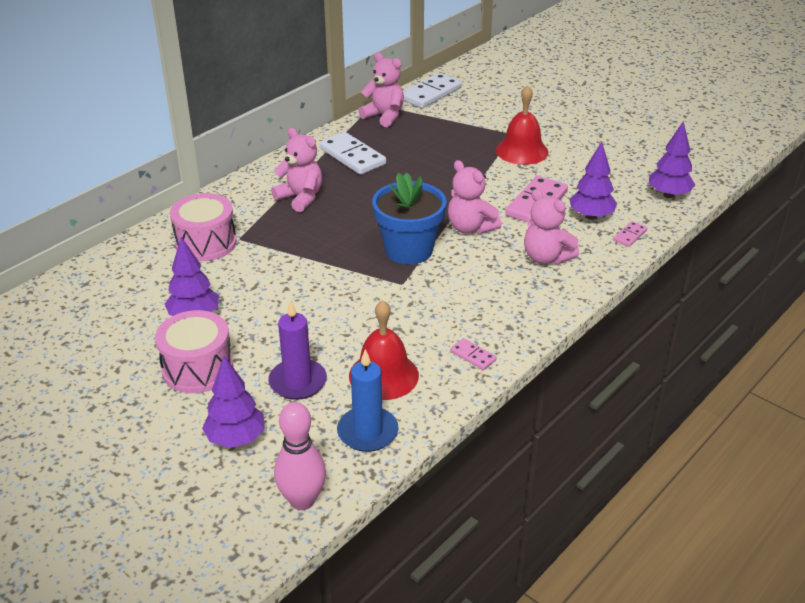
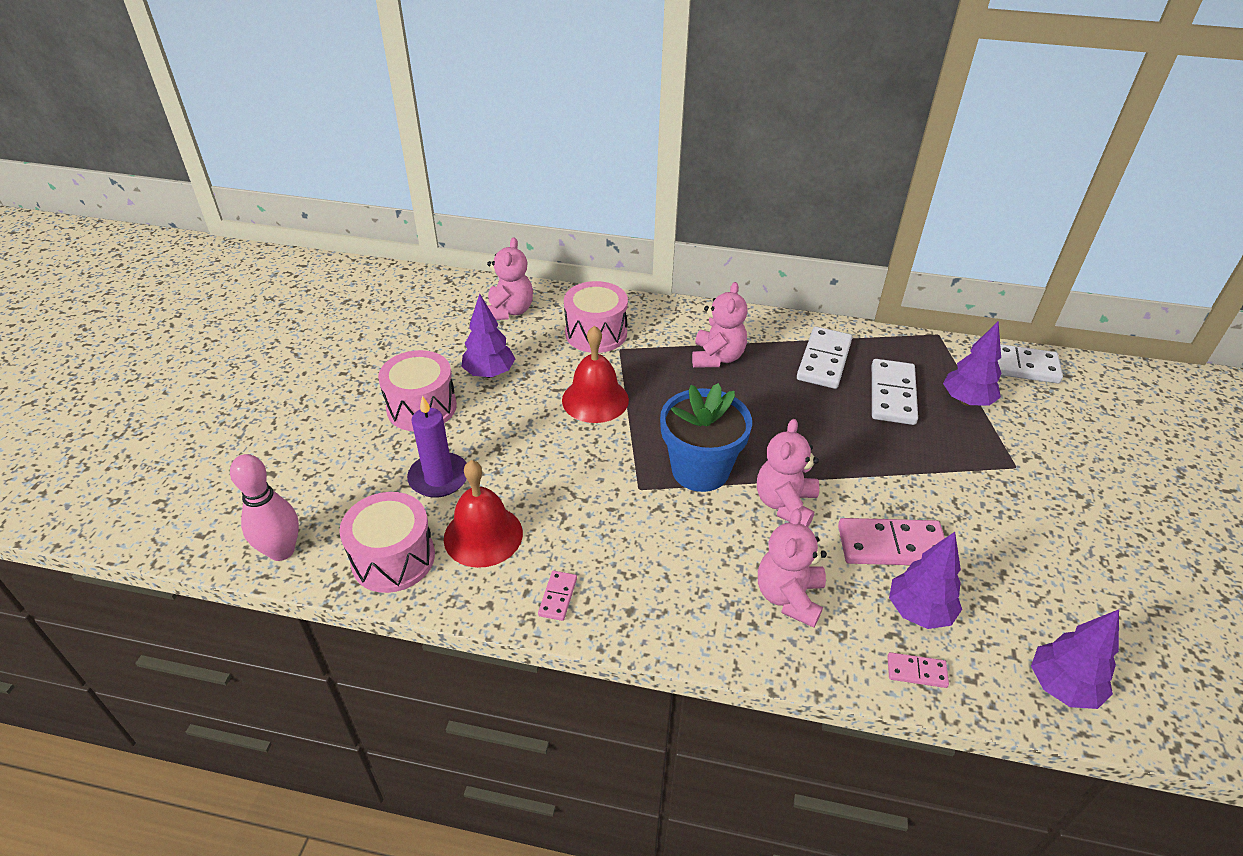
camera: 60 degrees right, 5 degrees up
(236, 439) = (343, 471): purple tree -> purple tree (966, 401)
(367, 432) = (393, 558): blue candle -> pink drum
(384, 116) = (924, 351): pink teddy bear -> pink teddy bear (509, 311)
(412, 146) = (892, 394): none -> white domino
(522, 151) = (989, 489): red bell -> red bell (595, 400)

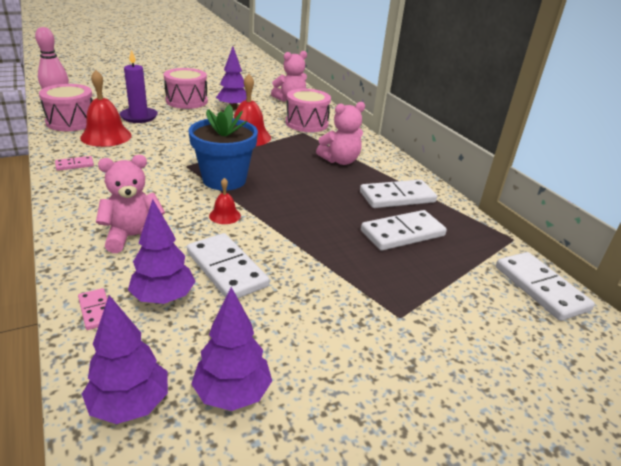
camera: 50 degrees right, 10 degrees down
(785, 504) = (225, 215): pink teddy bear -> red bell
(891, 546) = (226, 269): pink domino -> white domino
(966, 401) = (449, 271): purple tree -> purple tree (232, 393)

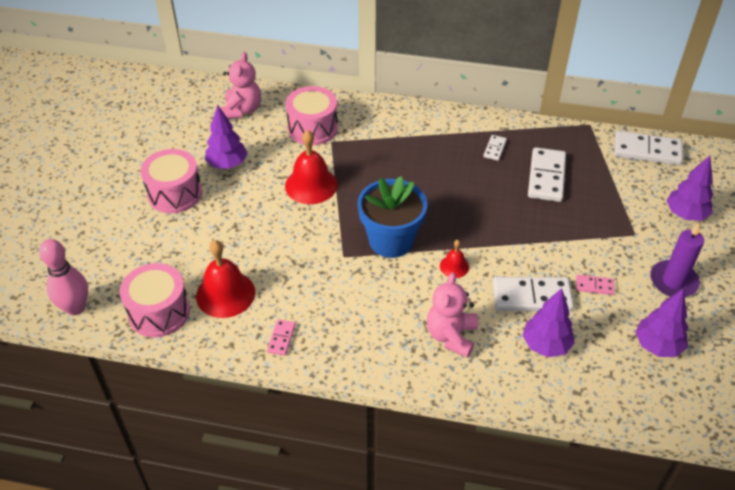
camera: 50 degrees left, 15 degrees up
(95, 310) = (538, 387): pink domino -> pink domino (594, 286)
(130, 405) = (641, 396): purple tree -> purple tree (685, 214)
(139, 117) = (190, 250): purple candle -> purple candle (673, 281)
(340, 161) = (409, 148): pink teddy bear -> none
(397, 197) = (494, 149): white domino -> white domino, size x0.49

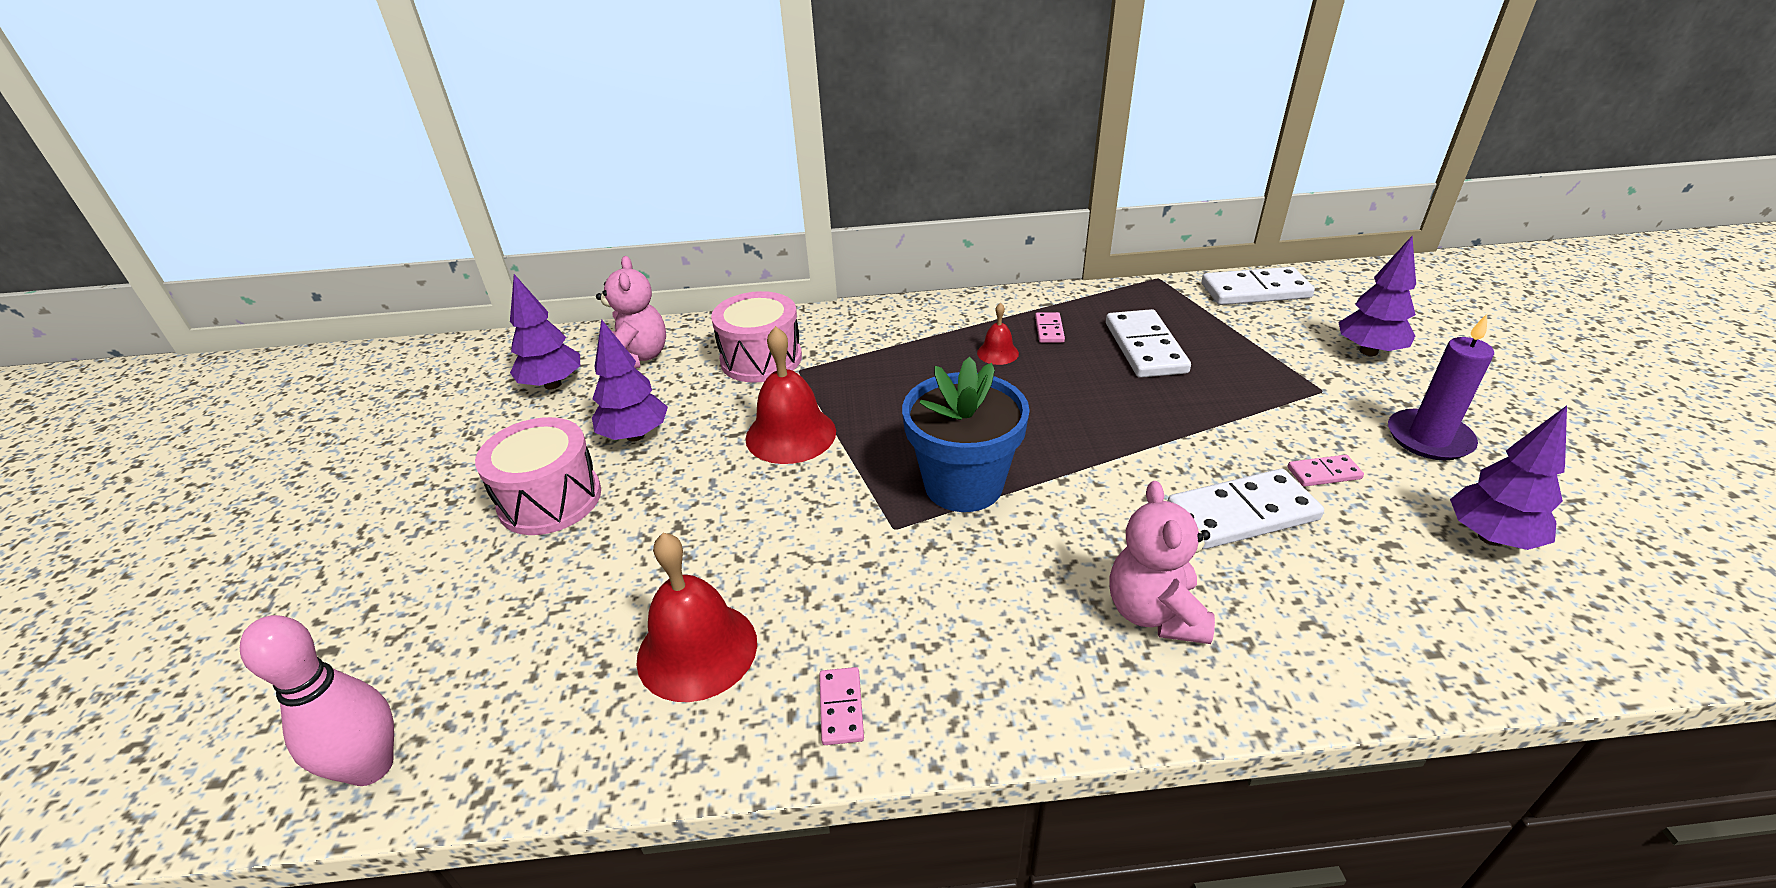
camera: 15 degrees left, 10 degrees down
(159, 312) = (565, 724): pink drum -> none
(454, 266) = (1089, 498): red bell -> red bell (997, 353)
(494, 149) = (1049, 330): white domino -> pink domino
(545, 345) = (1321, 585): purple tree -> purple tree (553, 384)

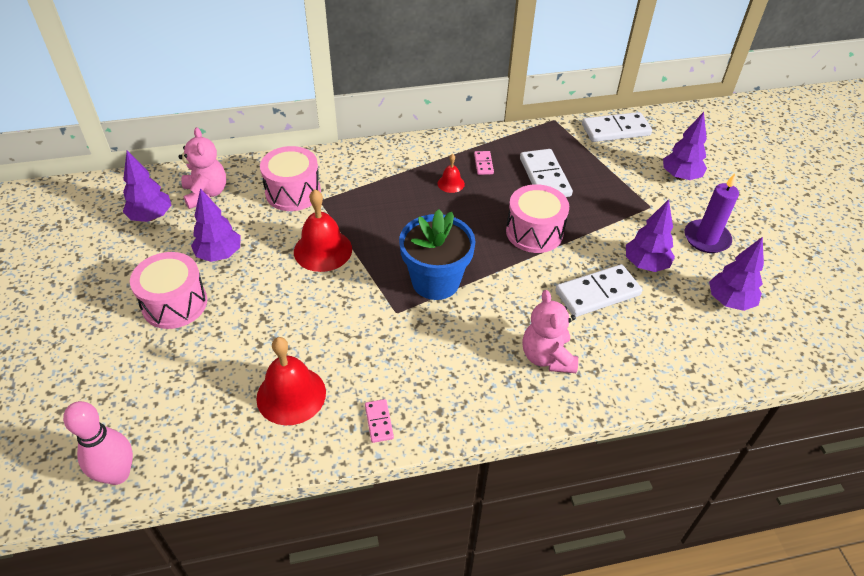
camera: 10 degrees left, 10 degrees up
(1129, 420) = (534, 232): none -> pink drum
(1324, 473) = (645, 264): pink domino -> purple tree

